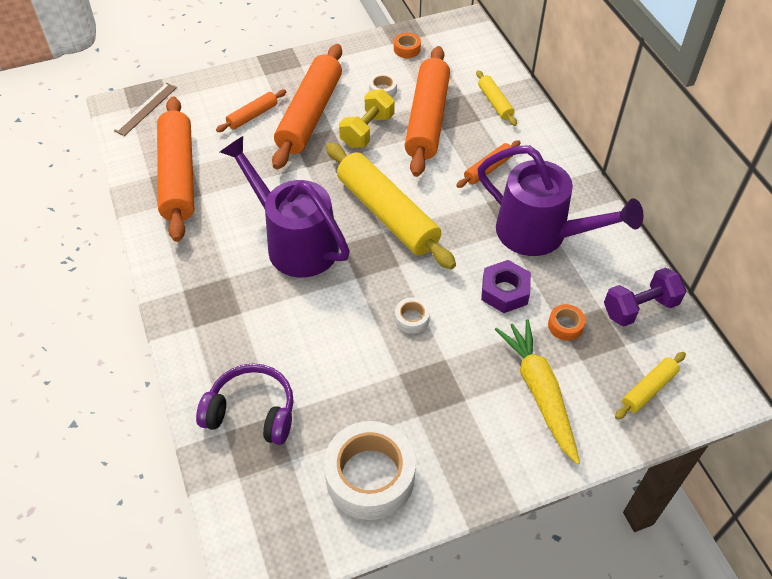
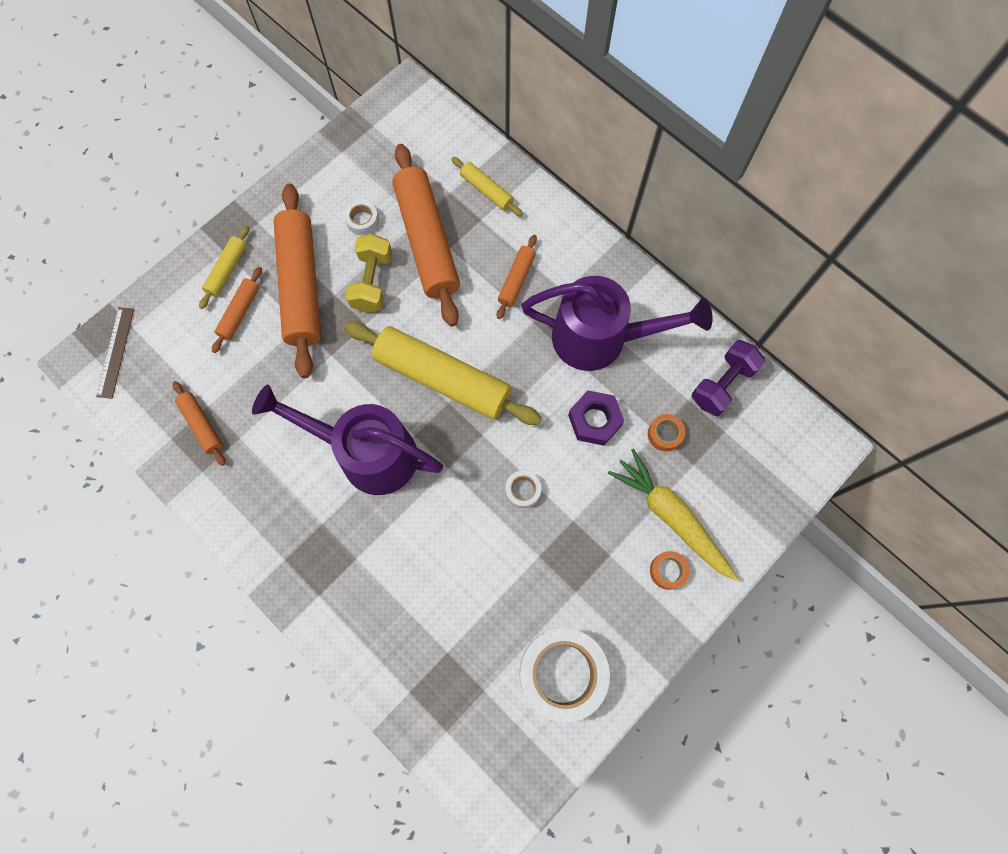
camera: 25 degrees left, 20 degrees up
(178, 176) = (201, 425): orange rolling pin -> orange rolling pin, size x0.47
(252, 412) = (423, 660): purple headphones -> none
(407, 49) = (362, 153): orange tape -> orange tape (668, 571)
(648, 389) = (762, 469): yellow rolling pin -> yellow rolling pin (227, 270)

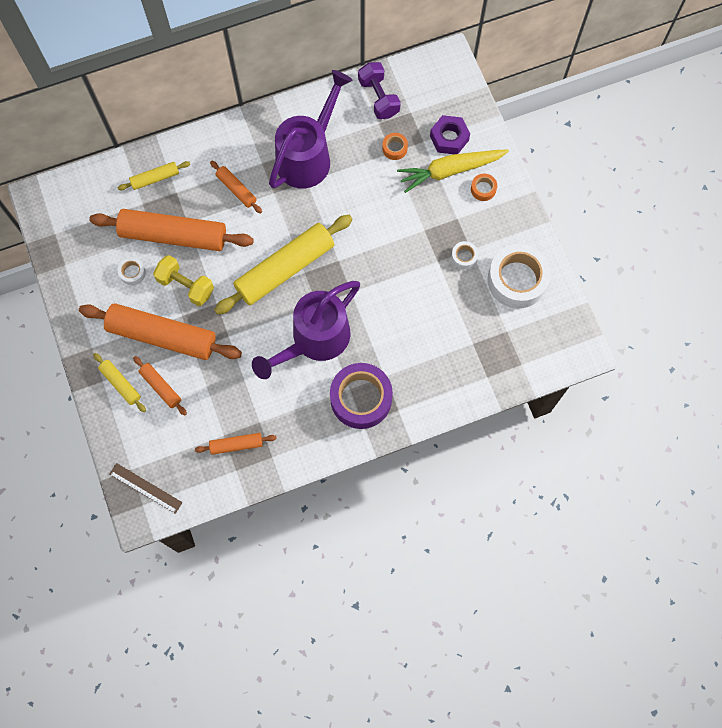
camera: 65 degrees left, 0 degrees up
(315, 543) = (361, 398): none -> purple tape
(523, 490) = (389, 252): white tape -> white tape (464, 257)
(594, 420) = (364, 186): purple nut -> purple nut (449, 138)

